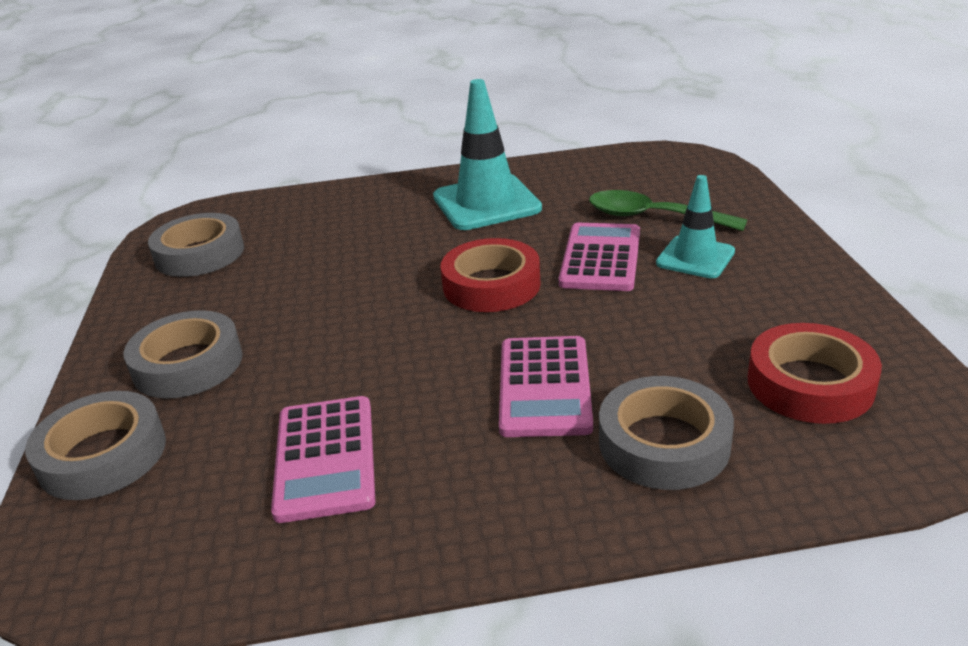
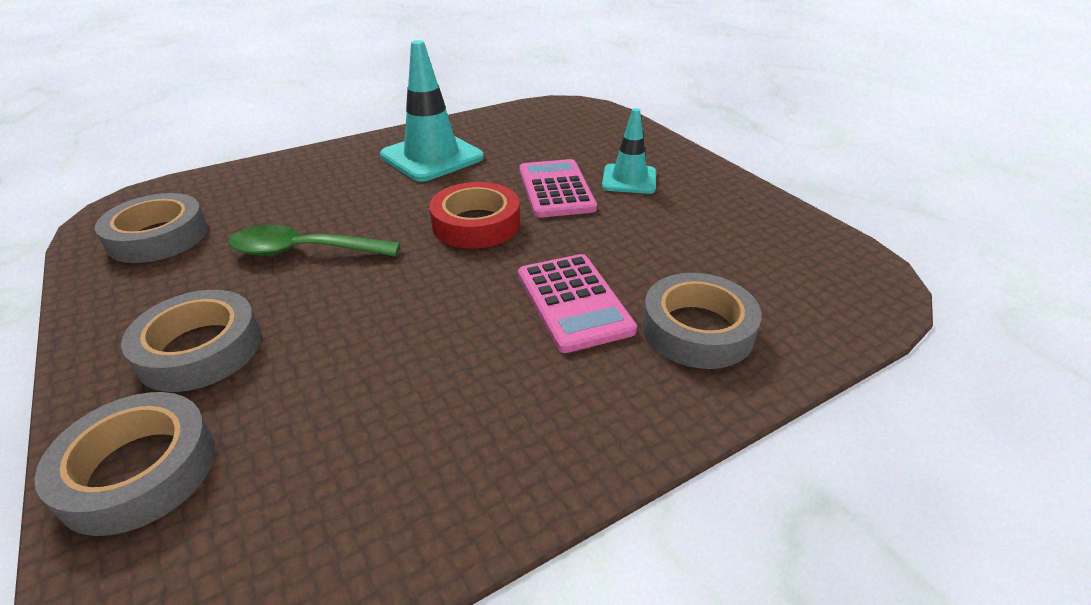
camera: 25 degrees left, 5 degrees up
(325, 458) = (405, 412): pink calculator -> none
(653, 217) = (577, 153): green spoon -> green spoon (304, 251)
(810, 383) = (771, 261): red tape -> none

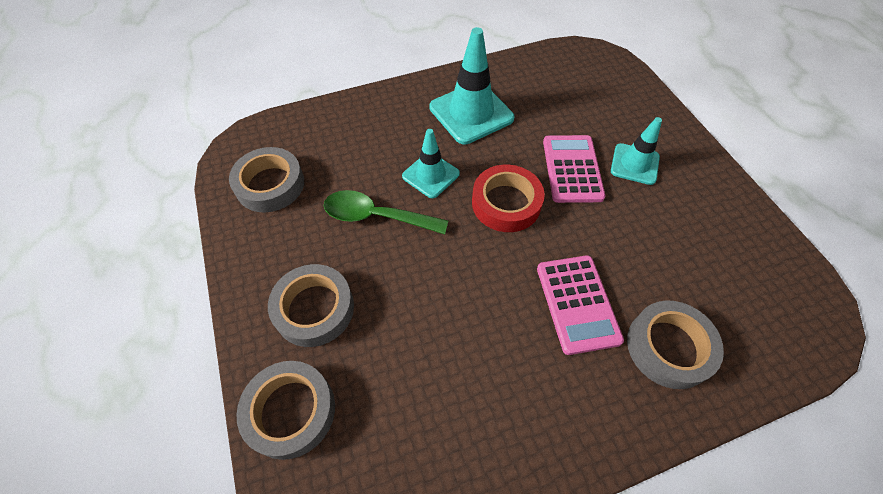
camera: 10 degrees right, 20 degrees up
(379, 209) = (430, 175): none -> turquoise traffic cone

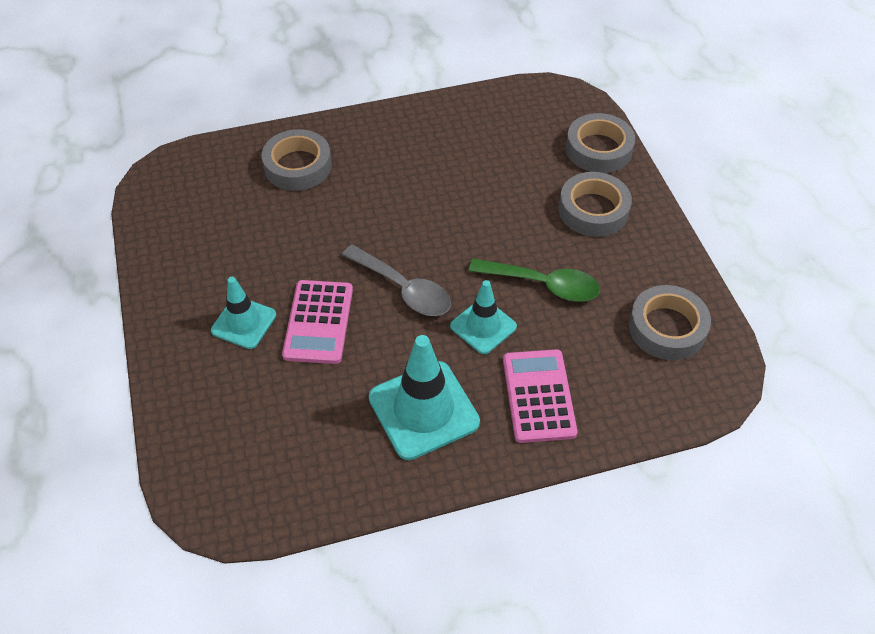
camera: 175 degrees left, 5 degrees down
(506, 203) = (403, 289): red tape -> grey spoon
(577, 303) = (361, 199): pink calculator -> pink calculator (538, 396)

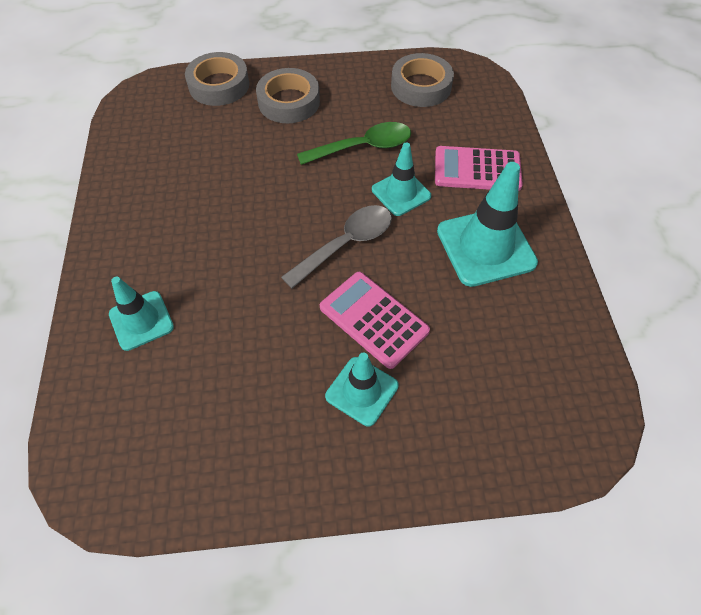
camera: 80 degrees left, 5 degrees up
(298, 166) = (141, 320): grey tape -> turquoise traffic cone
(318, 322) = (373, 319): pink calculator -> pink calculator turned 150 degrees counterclockwise
(543, 285) = (363, 147): green spoon -> green spoon turned 45 degrees clockwise

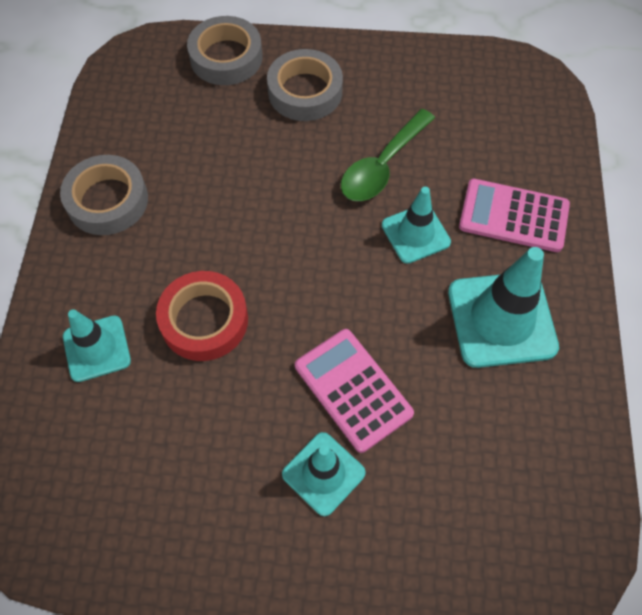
camera: 10 degrees right, 5 degrees up
(234, 284) = (204, 320): none -> red tape
(346, 244) = (339, 290): grey spoon -> none
(363, 147) = (382, 166): green spoon -> green spoon turned 135 degrees clockwise
(421, 86) = (469, 91): grey tape -> grey tape (107, 200)

